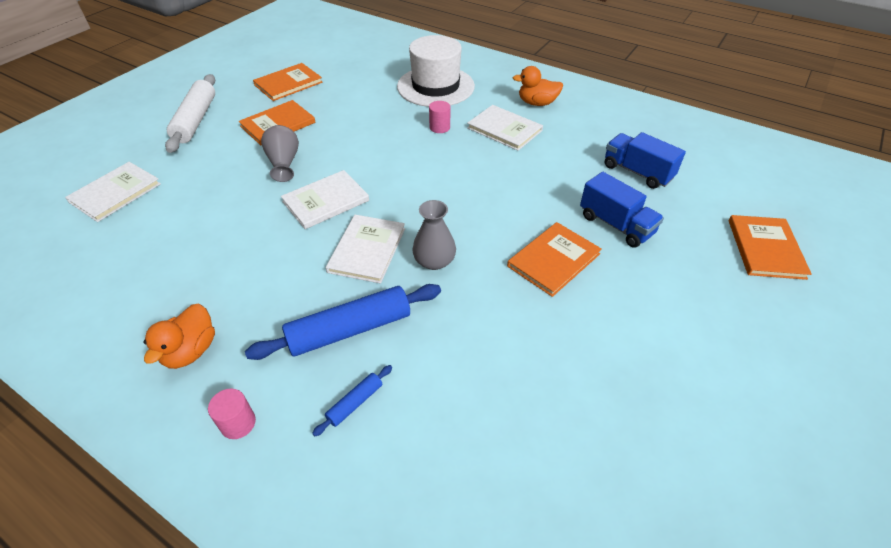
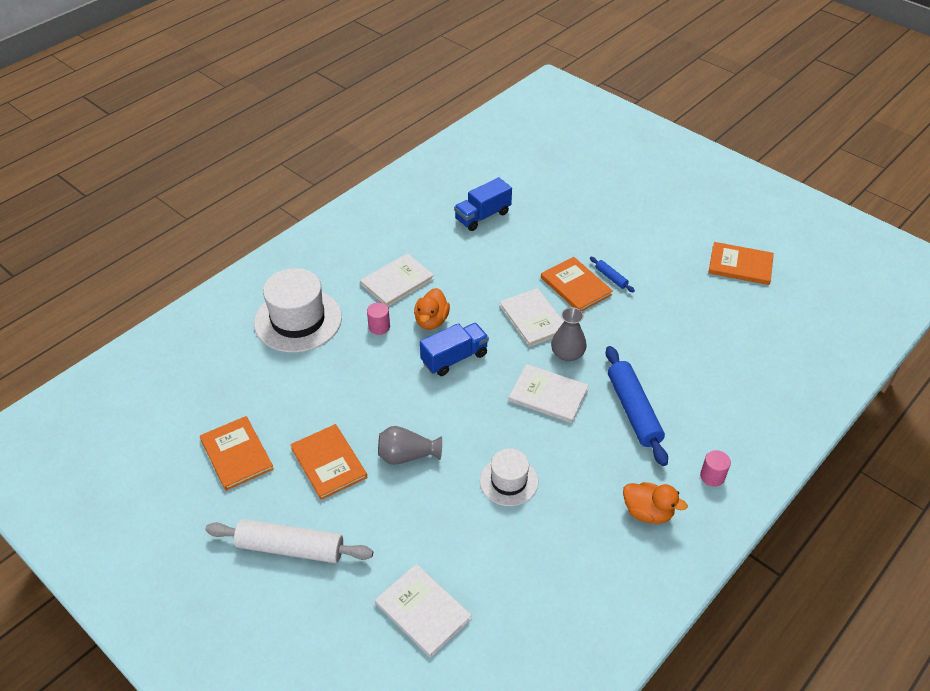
camera: 80 degrees left, 0 degrees up
(248, 230) = (508, 481): none -> white hat
(325, 201) = (477, 422): white book -> white book (533, 319)
(355, 403) = (697, 410): blue rolling pin -> blue rolling pin (611, 278)
(537, 103) = (359, 251): orange duck -> orange duck (431, 321)
(616, 225) = (543, 244): blue truck -> blue truck (454, 358)
(765, 248) = (579, 181): orange book -> orange book (740, 265)

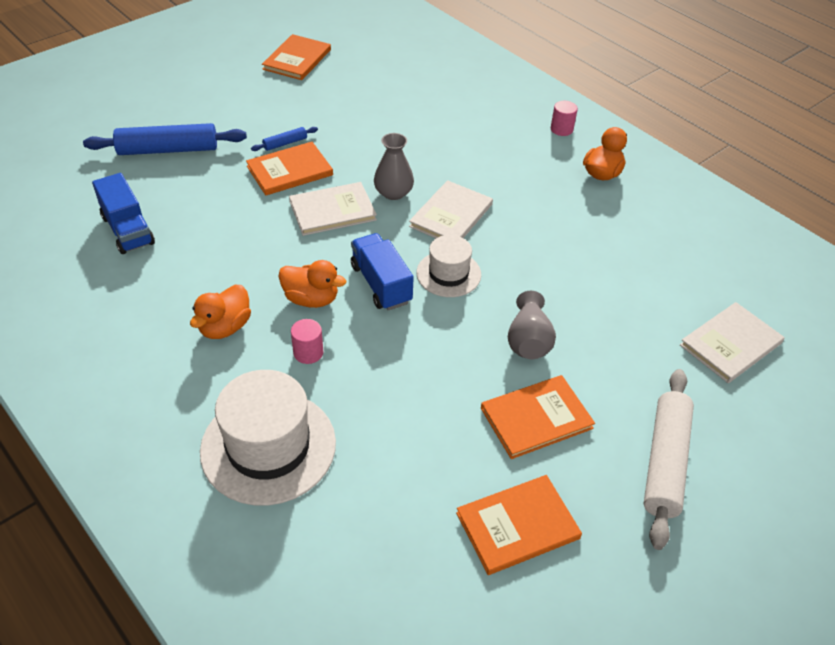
camera: 85 degrees left, 0 degrees up
(397, 282) = (225, 327): white book -> orange duck
(508, 481) = (566, 260): white hat -> white hat (448, 274)
(633, 410) = (479, 161): blue rolling pin -> blue rolling pin (168, 150)

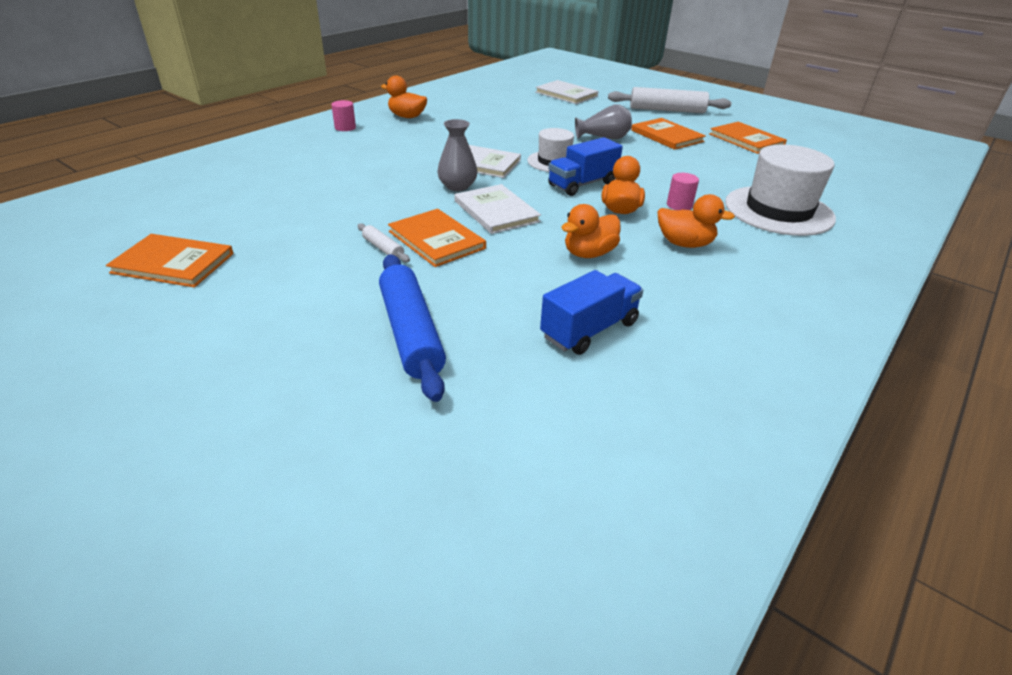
camera: 100 degrees left, 10 degrees down
(233, 255) = (589, 254): none -> orange duck
(285, 143) = (383, 248): blue rolling pin -> white rolling pin

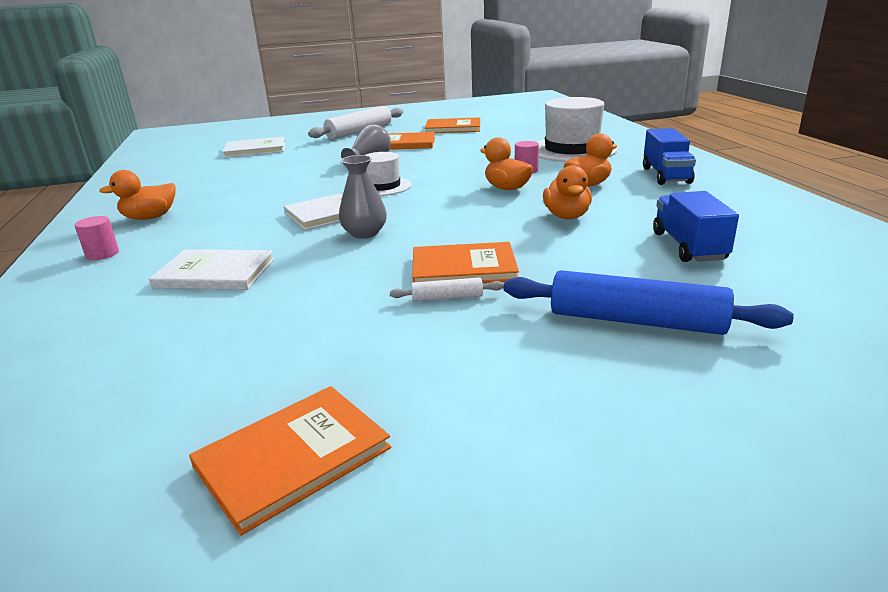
camera: 50 degrees left, 10 degrees down
(496, 211) = (443, 230): white book -> white book (215, 273)
(582, 184) = (442, 188): blue truck -> blue truck (666, 175)

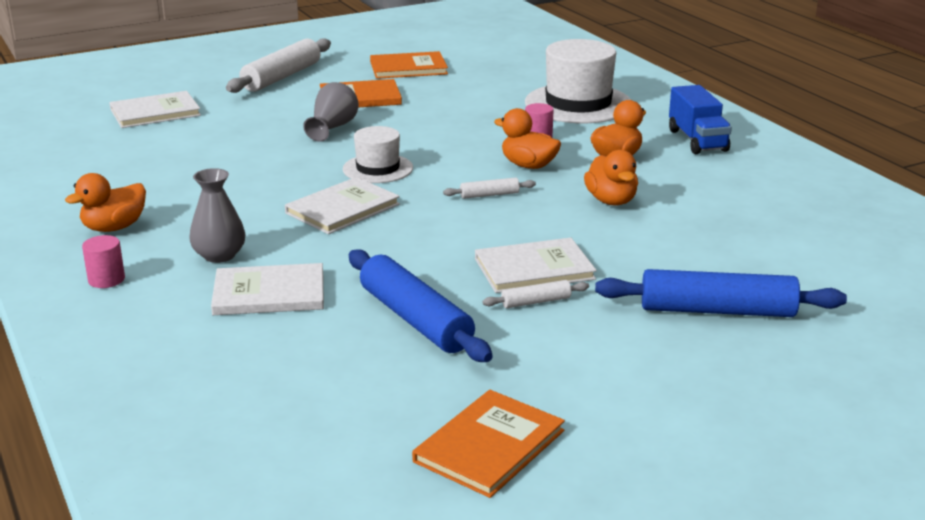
camera: 15 degrees left, 0 degrees up
(321, 305) = (415, 319): none -> blue rolling pin
(364, 233) = (401, 234): grey vase -> grey vase (219, 255)
(460, 207) = (489, 195): none -> white rolling pin
(463, 268) = (534, 269): orange book -> white book
(688, 246) = (743, 231): blue truck -> none

